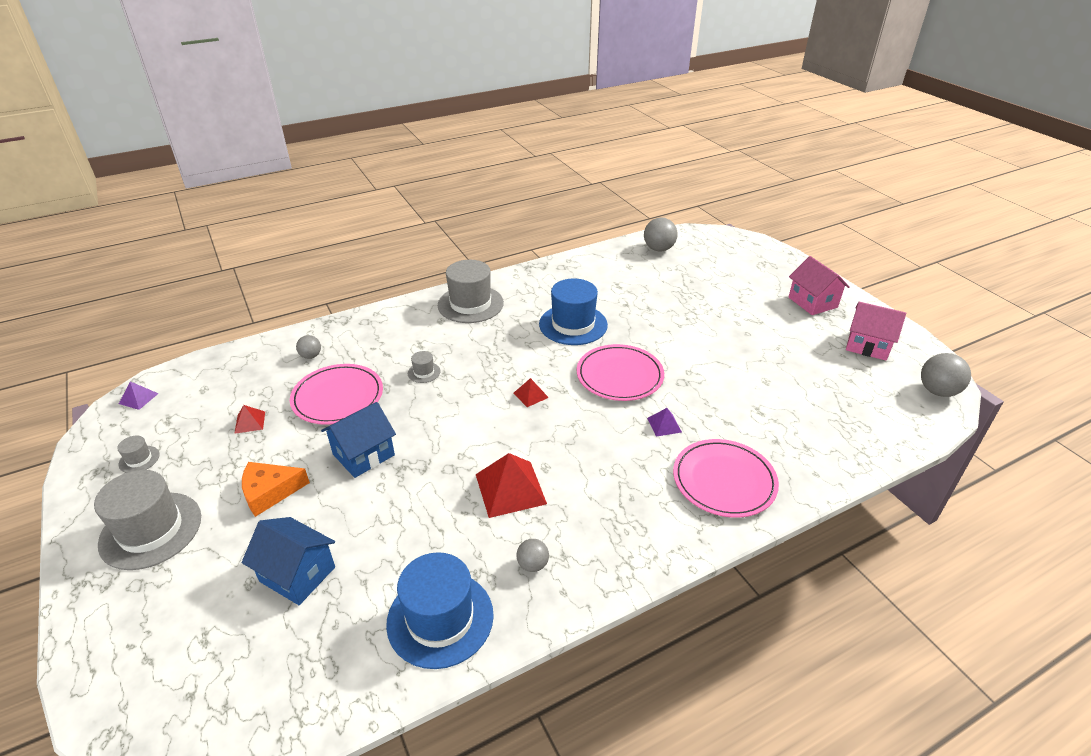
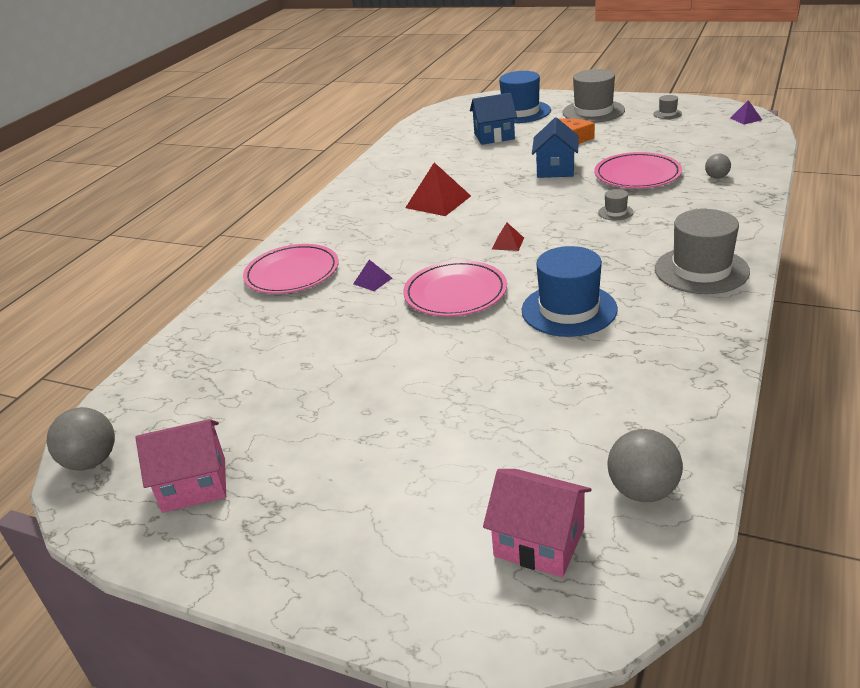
camera: 145 degrees right, 5 degrees down
(250, 422) = (656, 144): red pyramid -> none
(440, 618) = (401, 159): blue hat -> blue hat (520, 112)
(532, 564) = (379, 189): grey ball -> none
(812, 302) = (305, 525): pink house -> pink house (539, 542)

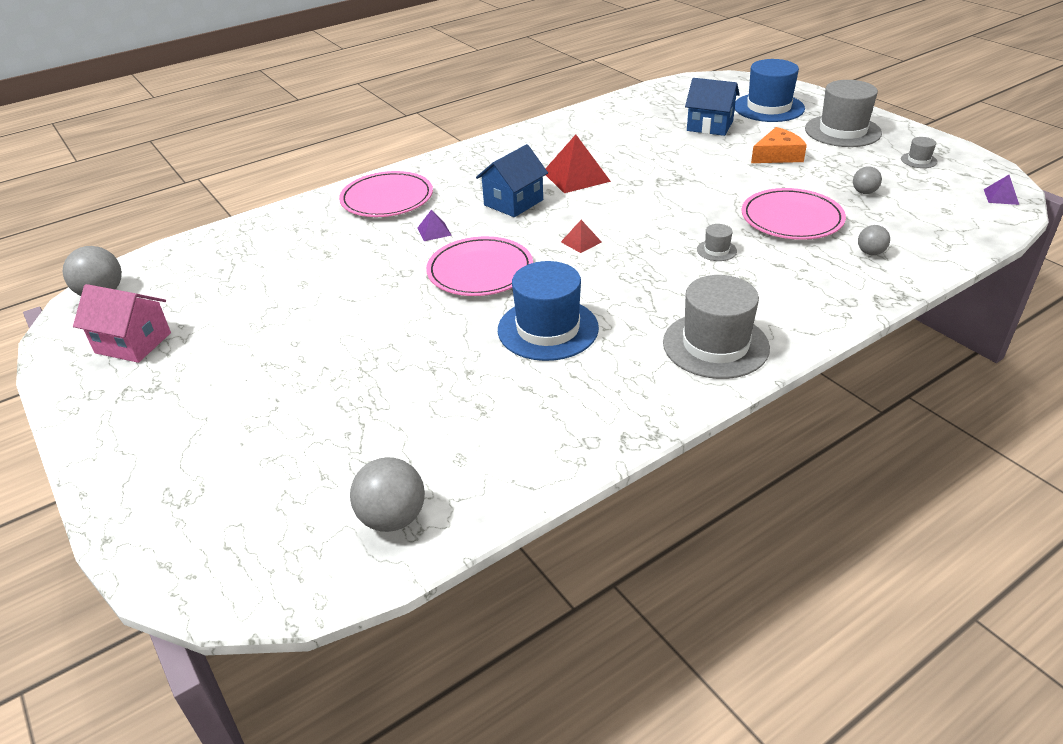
camera: 30 degrees right, 5 degrees up
(539, 542) = (272, 513): pink house -> none
(555, 169) = (721, 182): blue house -> blue house (513, 202)
(661, 143) = (864, 192): none -> grey ball

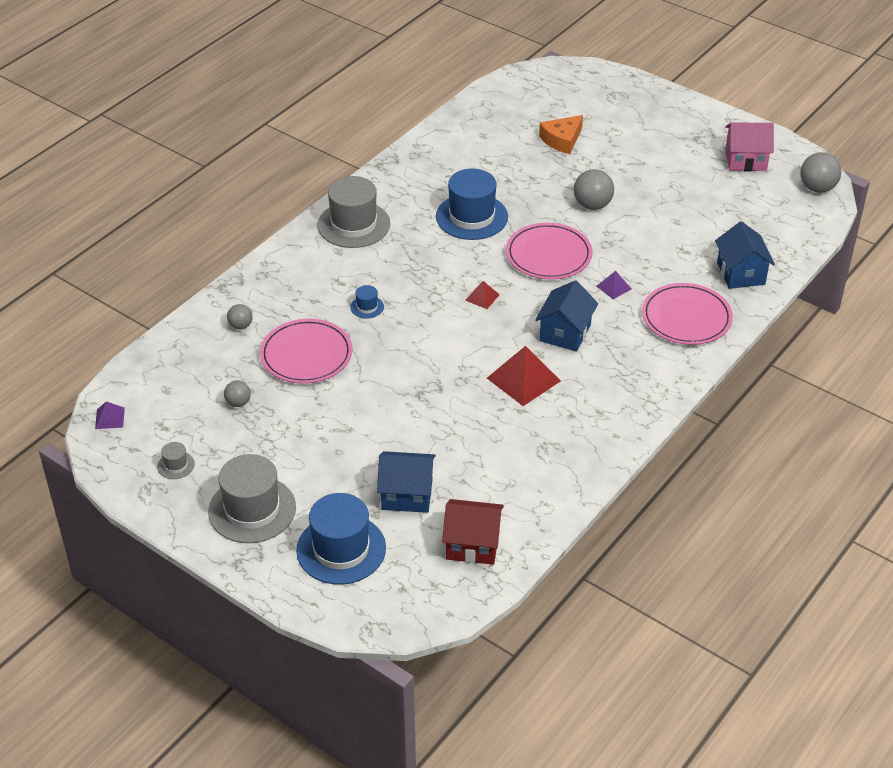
camera: 160 degrees right, 5 degrees up
(294, 225) = (740, 273): none -> blue house
(393, 518) = (500, 105): grey ball -> grey ball (592, 205)
(667, 101) = (472, 544): none -> red house
(716, 250) = (367, 307): grey hat -> blue hat
(777, 155) = (324, 449): orange cheese -> orange cheese (562, 140)

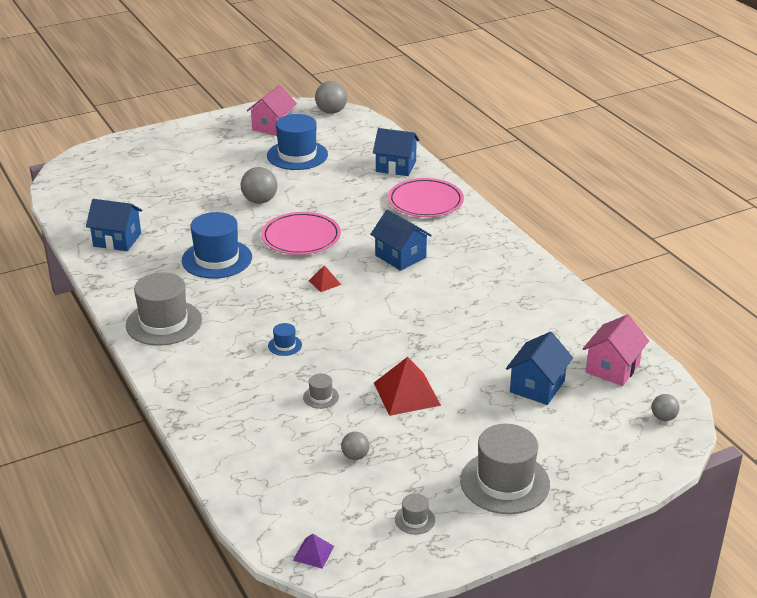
camera: 65 degrees left, 10 degrees down
(240, 326) = (246, 427): grey ball -> grey ball (663, 417)
(306, 355) = (321, 397): pink plate -> grey hat
(341, 549) = (582, 440): blue hat -> blue hat (297, 155)
(458, 148) = (117, 240): none -> blue house
(472, 544) = (612, 368): red house -> pink house
(523, 379) = (439, 291): red pyramid -> red pyramid (406, 393)
(562, 140) = (163, 190): orange cheese -> none
(613, 287) = (365, 220): purple pyramid -> none

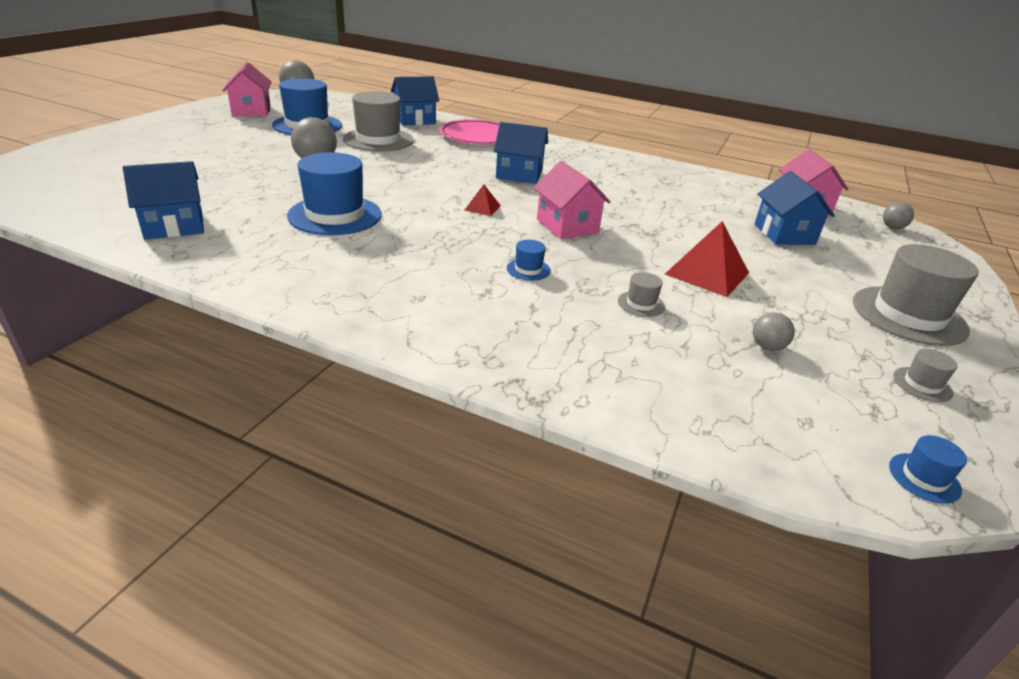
camera: 40 degrees left, 0 degrees up
(164, 323) = (352, 290): grey hat -> grey hat (378, 140)
(301, 237) = (403, 179): pink plate -> none
(313, 553) = (924, 478): purple pyramid -> blue hat
(364, 319) = (567, 226): none -> pink house

